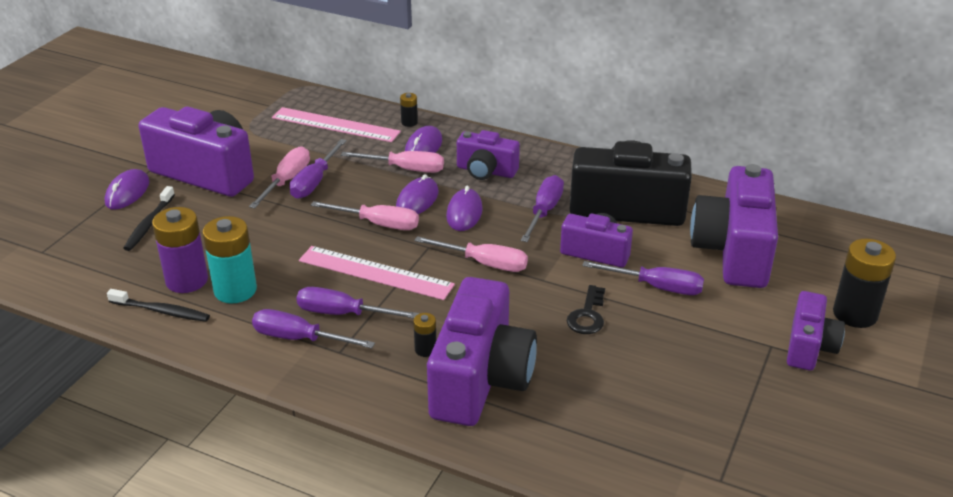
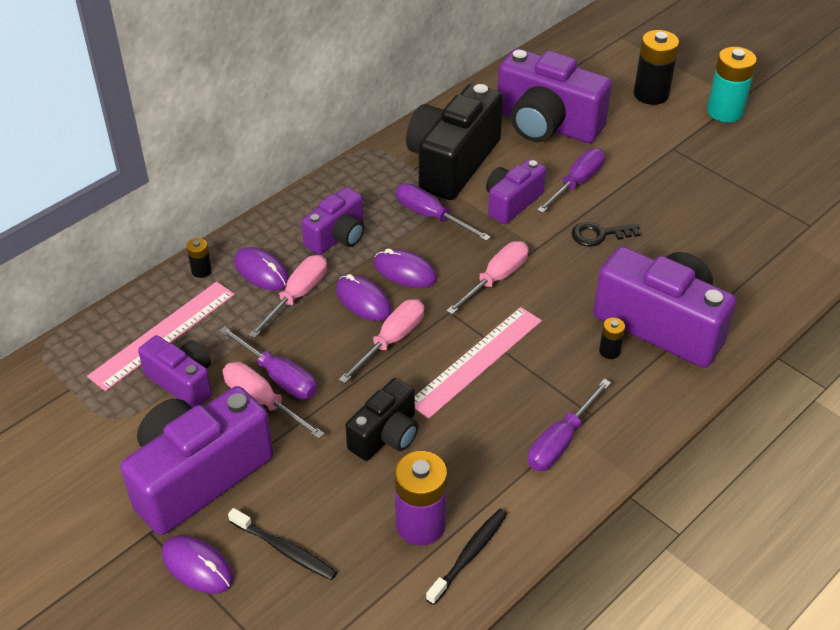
camera: 70 degrees left, 10 degrees up
(235, 290) = (458, 482): turquoise battery -> turquoise battery (725, 111)
(273, 244) = (386, 435): none -> black camera
(343, 314) = (534, 399): purple screwdriver -> none
(587, 315) = (599, 235): black key -> black key turned 135 degrees clockwise
(809, 347) = (681, 130): purple camera -> purple camera (182, 382)

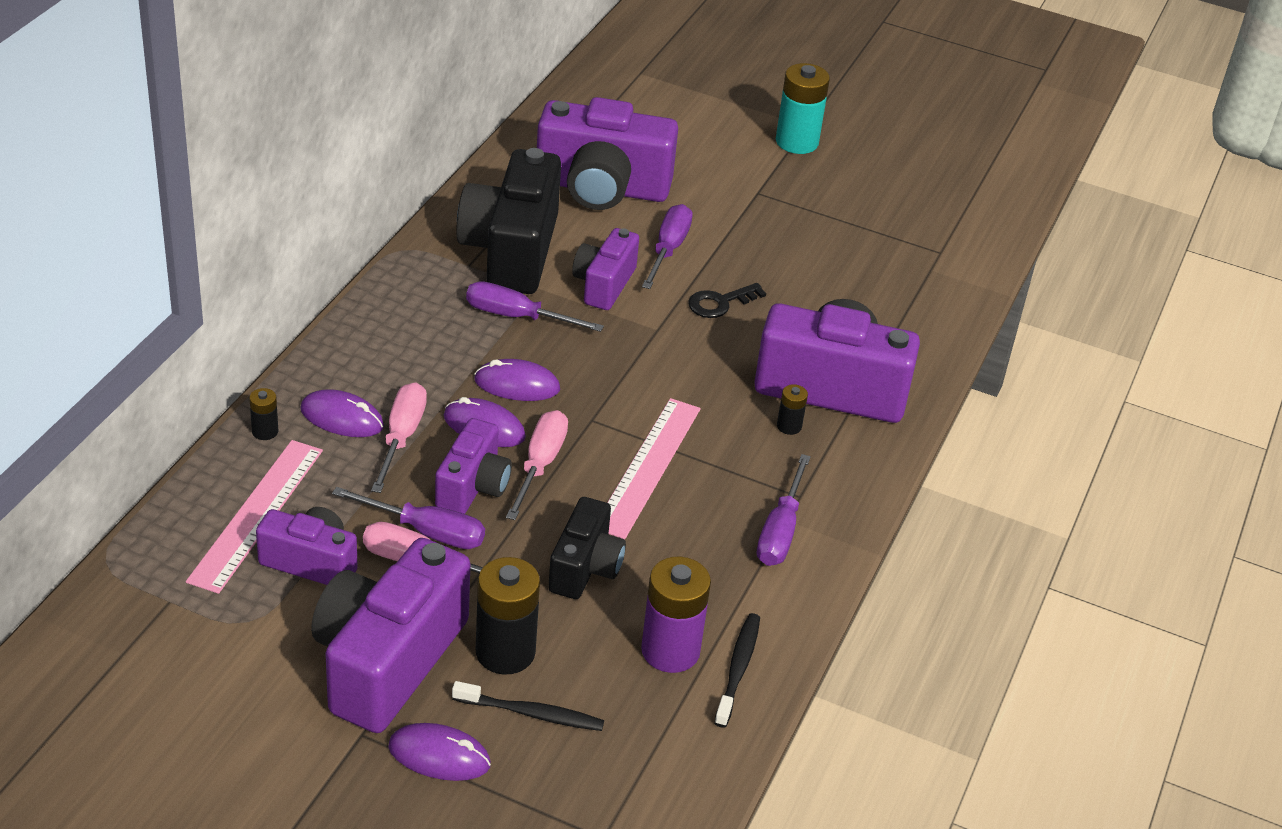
camera: 25 degrees left, 5 degrees down
(337, 236) = (415, 360): purple camera -> purple camera (473, 486)
(496, 279) = (627, 373): pink screwdriver -> none
(651, 94) = (706, 134): black battery -> black battery (505, 652)

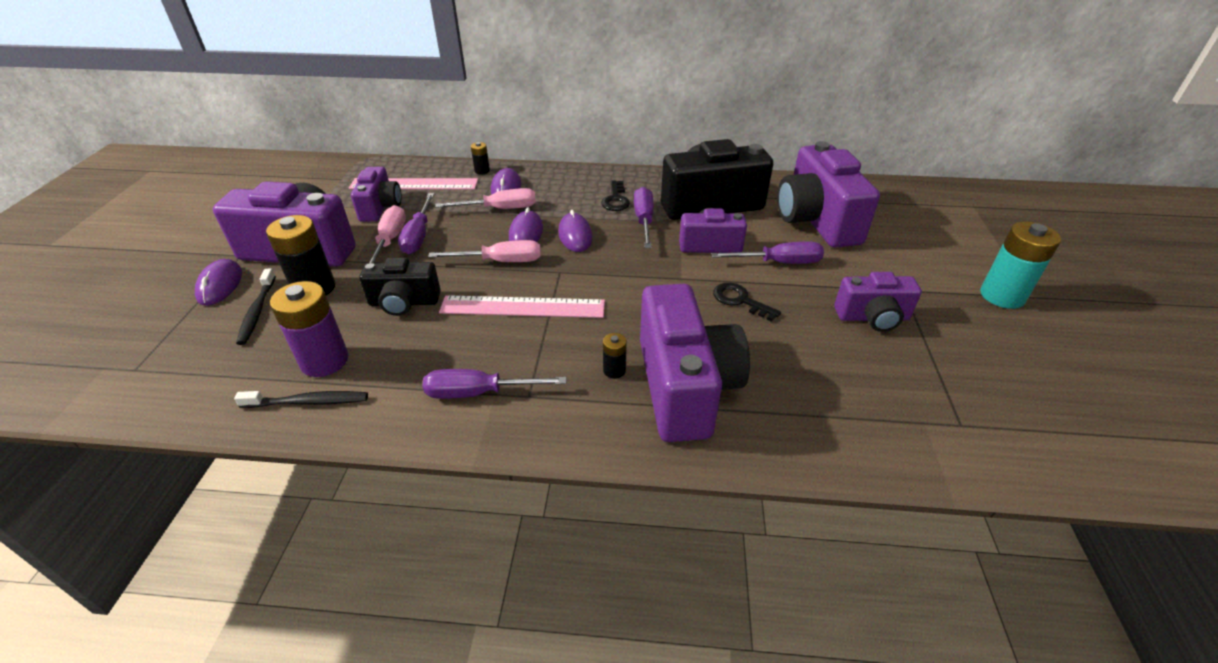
camera: 75 degrees right, 0 degrees up
(448, 324) = (615, 199): none -> black key
(473, 486) = (467, 242): purple camera -> purple camera (872, 317)

